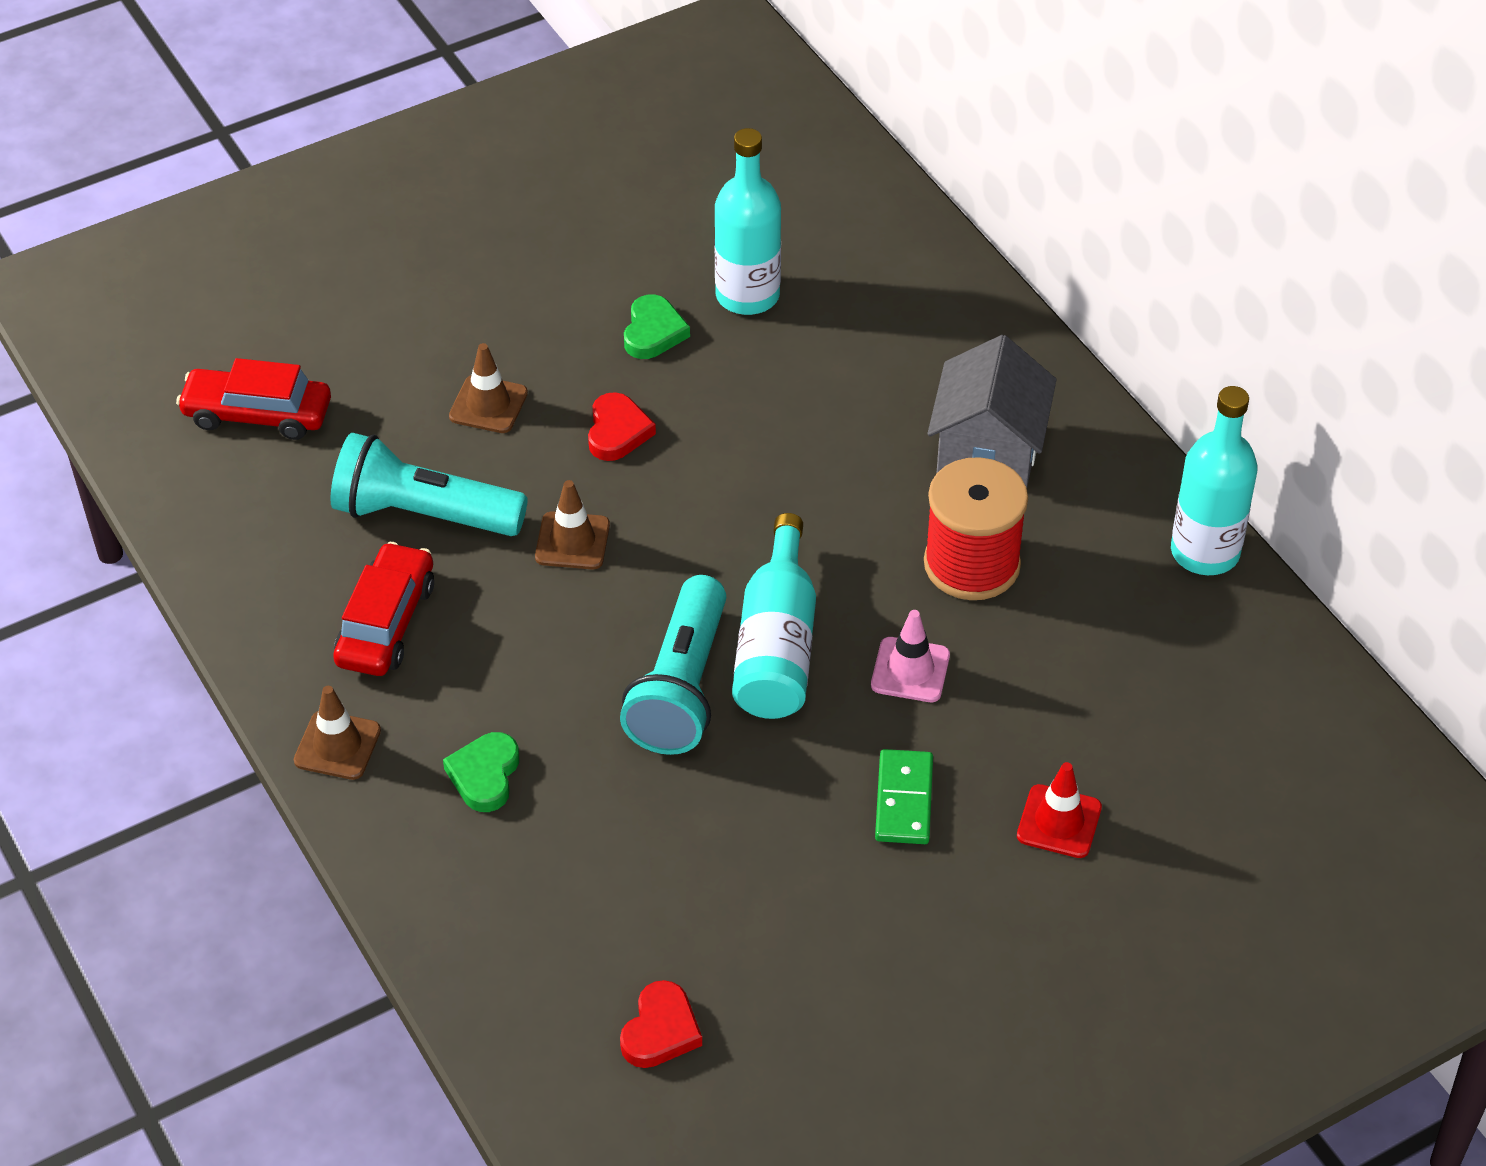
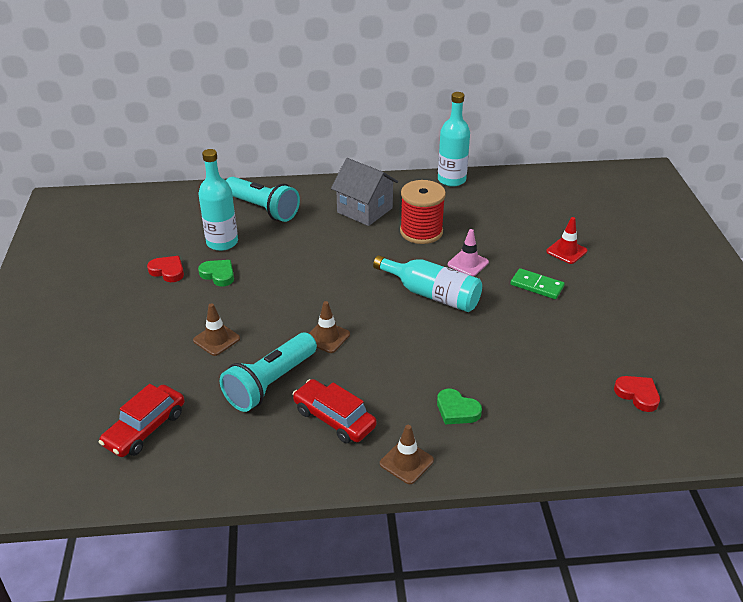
camera: 65 degrees left, 10 degrees down
(617, 431) = (270, 303): red heart -> red heart (168, 271)
(680, 688) = (439, 329): turquoise flashlight -> turquoise flashlight (263, 209)

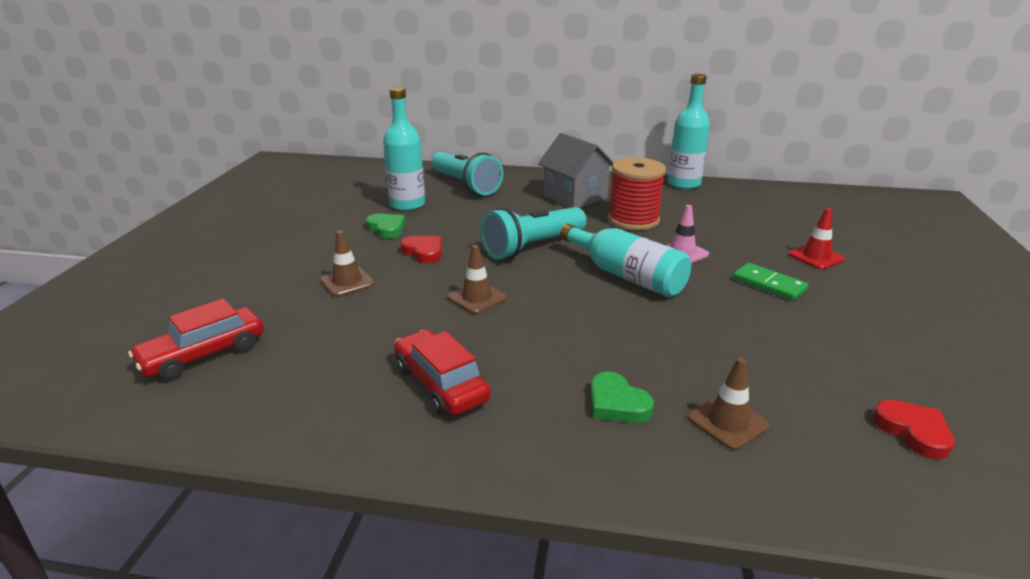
camera: 15 degrees right, 10 degrees down
(168, 271) = (336, 220): red heart -> red heart (424, 252)
(270, 383) = (381, 333): turquoise flashlight -> turquoise flashlight (532, 247)
(406, 462) = (517, 456): brown traffic cone -> brown traffic cone (728, 422)

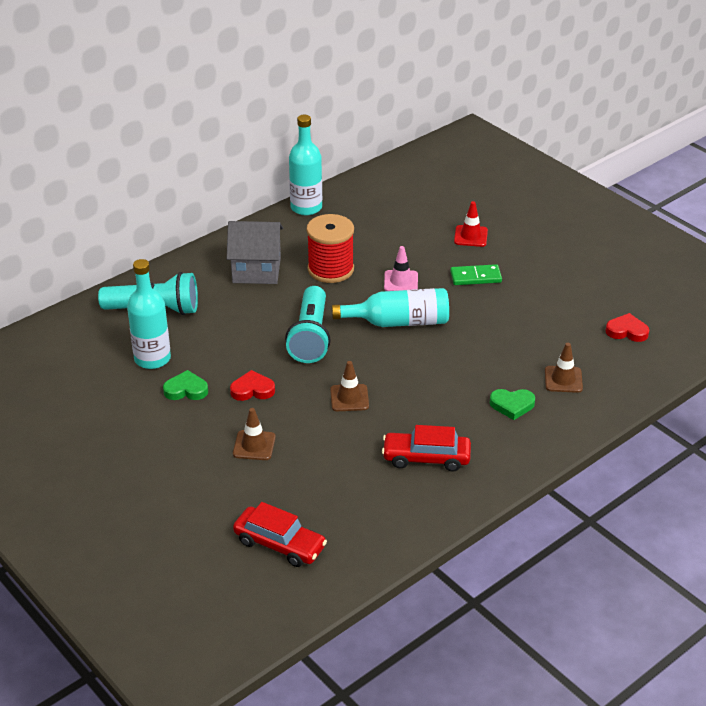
camera: 50 degrees left, 10 degrees up
(203, 354) = (279, 544): red car -> red car turned 60 degrees counterclockwise

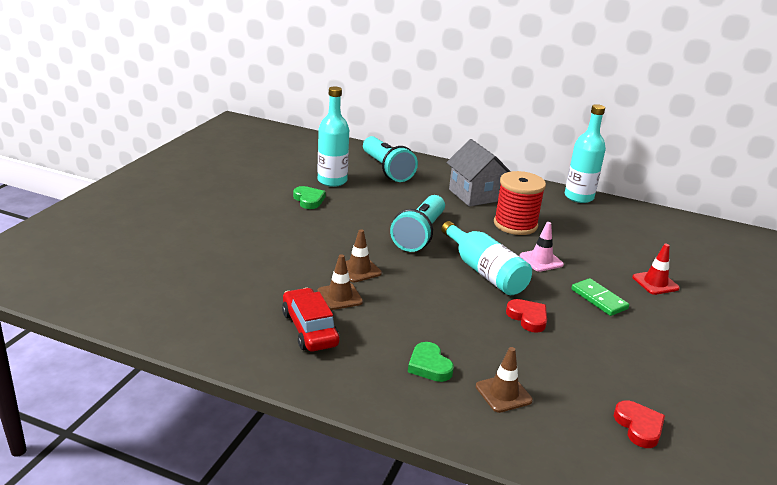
camera: 60 degrees right, 10 degrees down
(252, 390) = (331, 225): red heart -> red heart (528, 318)
(254, 445) = (265, 240): brown traffic cone -> brown traffic cone (339, 297)
(279, 544) = (153, 278): red car -> none
(310, 337) = (419, 235): turquoise flashlight -> turquoise flashlight turned 45 degrees counterclockwise

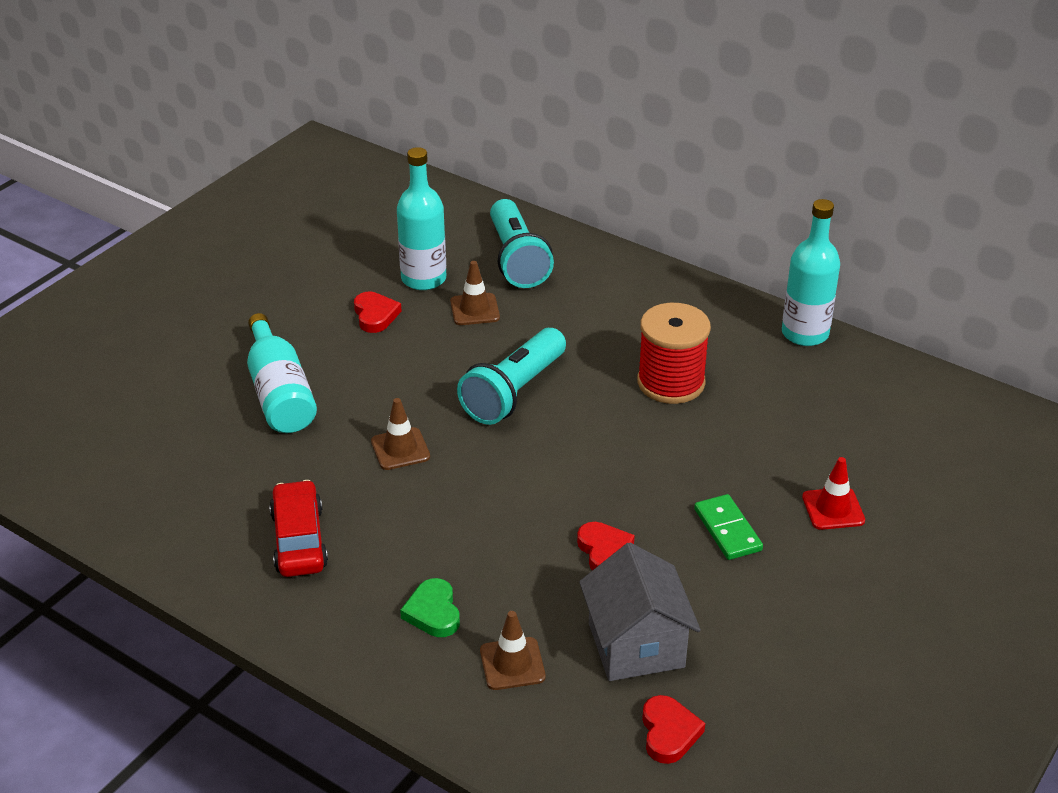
camera: 15 degrees right, 10 degrees up
(309, 200) = (375, 315): green heart -> red heart
(339, 297) = (357, 492): brown traffic cone -> brown traffic cone (475, 310)
(475, 195) = (636, 320): grey house -> grey house (636, 645)
(484, 272) = (580, 467): turquoise bottle -> turquoise bottle (280, 393)
(541, 260) = (676, 453): pink traffic cone -> none

